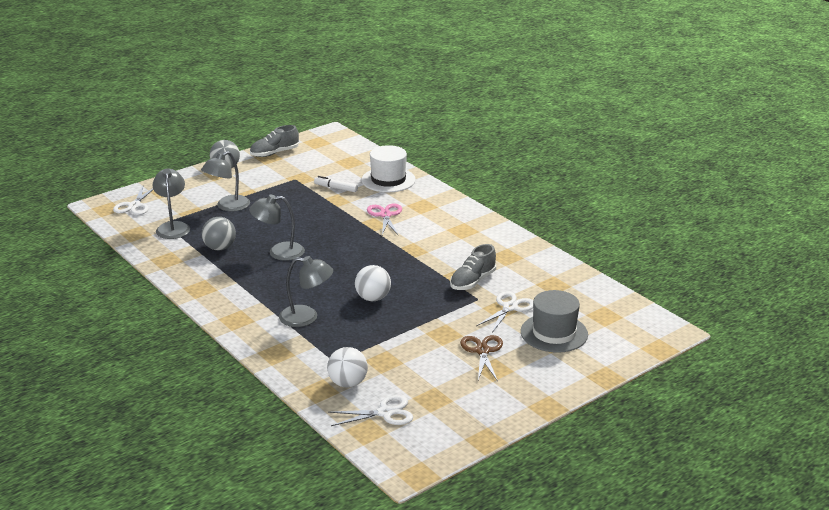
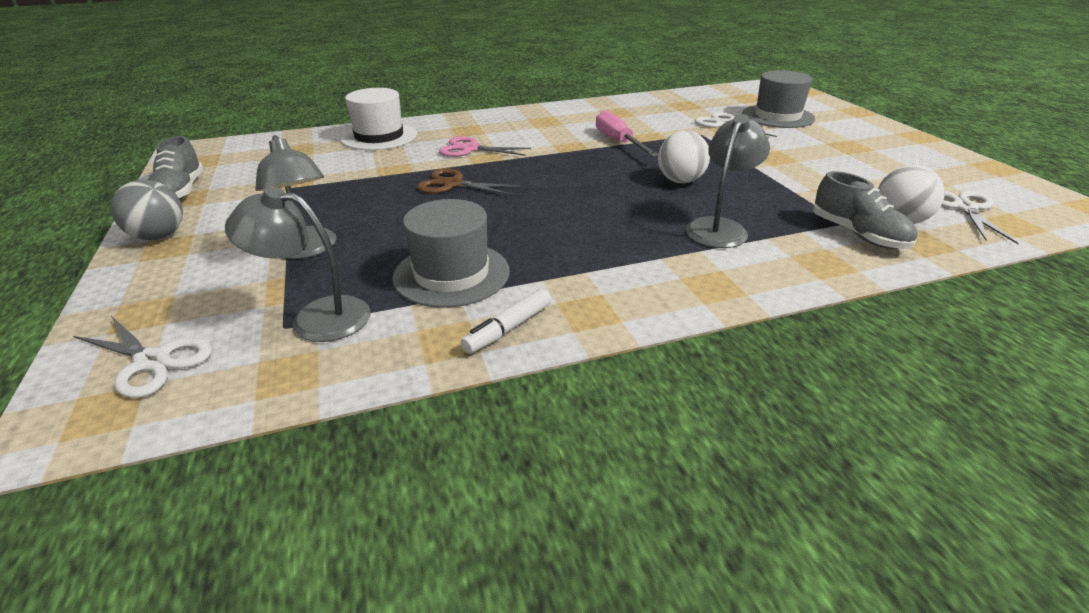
camera: 70 degrees left, 5 degrees up
(220, 248) = (451, 274): grey ball -> grey hat
(279, 252) = (511, 225): grey lamp -> none
(336, 188) = (359, 166): white marker -> white marker (508, 328)
(435, 266) = (619, 142): none -> pink screwdriver
(472, 281) = (662, 131): grey shoe -> grey shoe (858, 234)
(482, 351) = (812, 146): brown scissors -> brown scissors (453, 184)

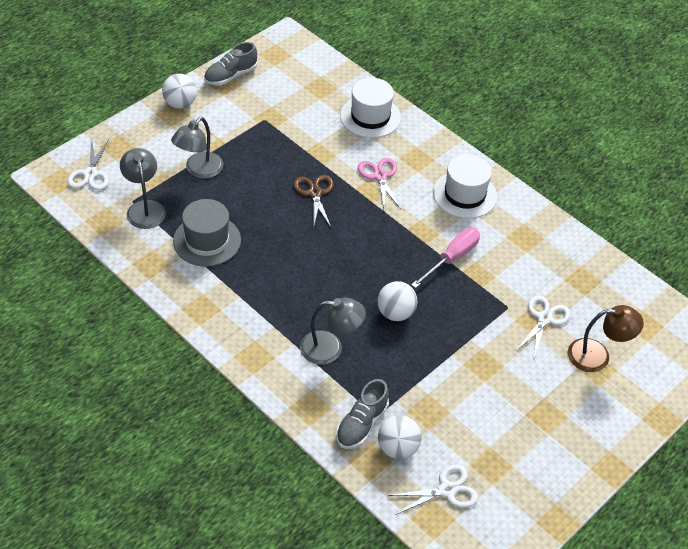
camera: 60 degrees right, 15 degrees up
(159, 236) = (180, 104): grey ball -> white ball
(508, 328) = (170, 282): white marker -> none
(539, 122) = (464, 194): none -> white hat
(777, 116) = (597, 355): grey hat -> brown lamp

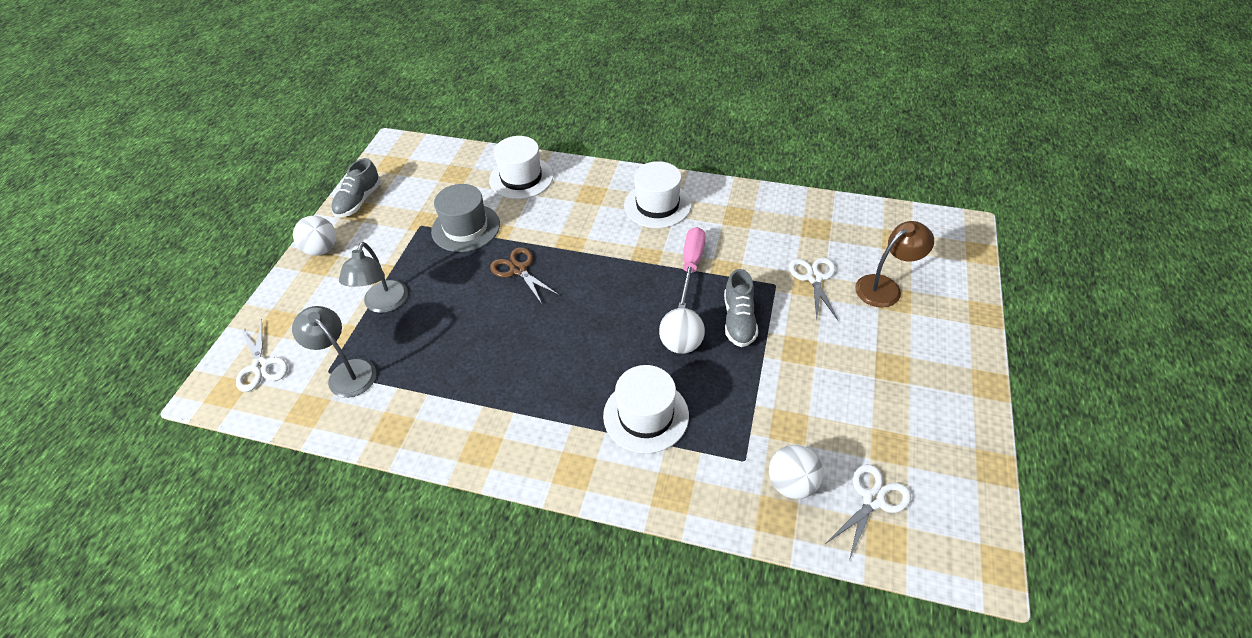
camera: 25 degrees left, 0 degrees up
(207, 240) = (438, 371): grey hat -> grey hat (466, 228)
(330, 348) = (646, 415): grey lamp -> white hat
(361, 424) = (737, 479): grey shoe -> grey shoe (738, 320)
(380, 176) = (569, 225): pink scissors -> none

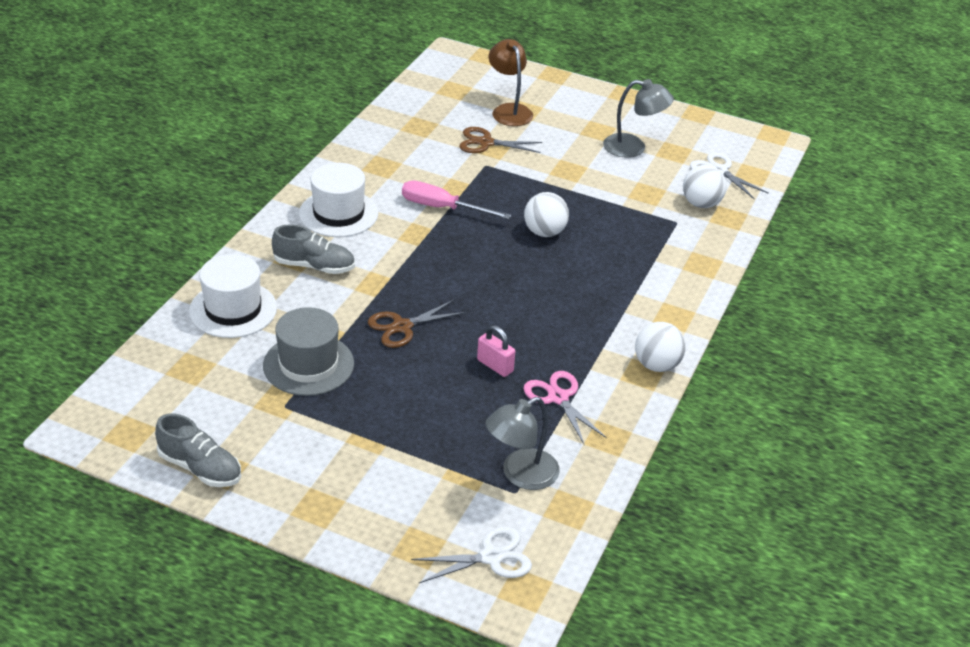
camera: 85 degrees left, 10 degrees down
(321, 249) = (290, 506): white ball -> white ball (656, 365)
(383, 304) = (420, 443): grey lamp -> grey lamp (633, 148)
(441, 386) = (558, 398): none -> pink scissors
(478, 336) = (495, 366): none -> pink padlock
(646, 415) = (622, 266): white hat -> none
(738, 320) = (524, 194): grey shoe -> grey shoe (314, 266)
(814, 278) = (485, 143): white scissors -> brown scissors

